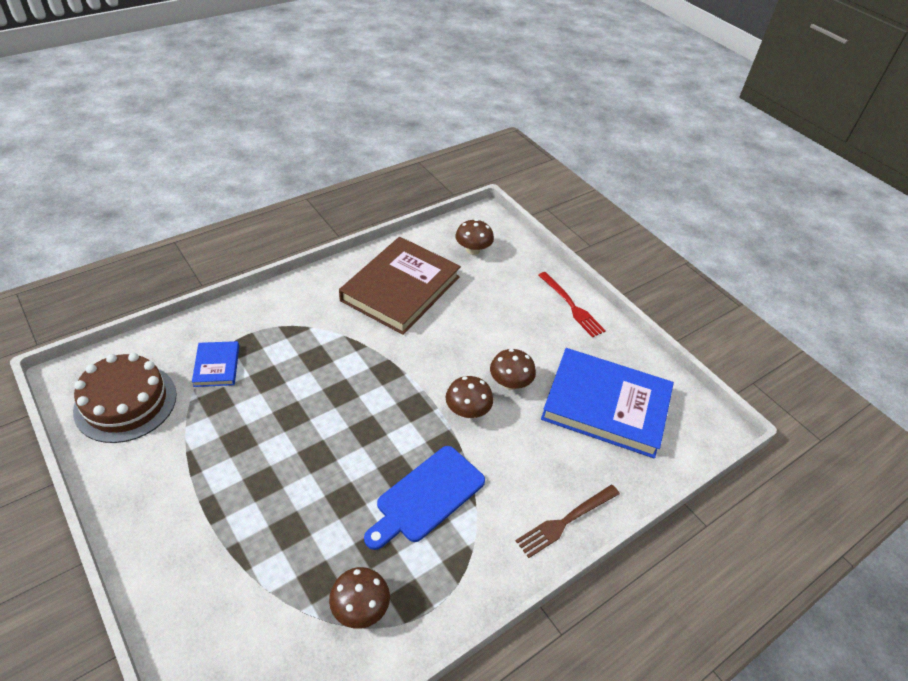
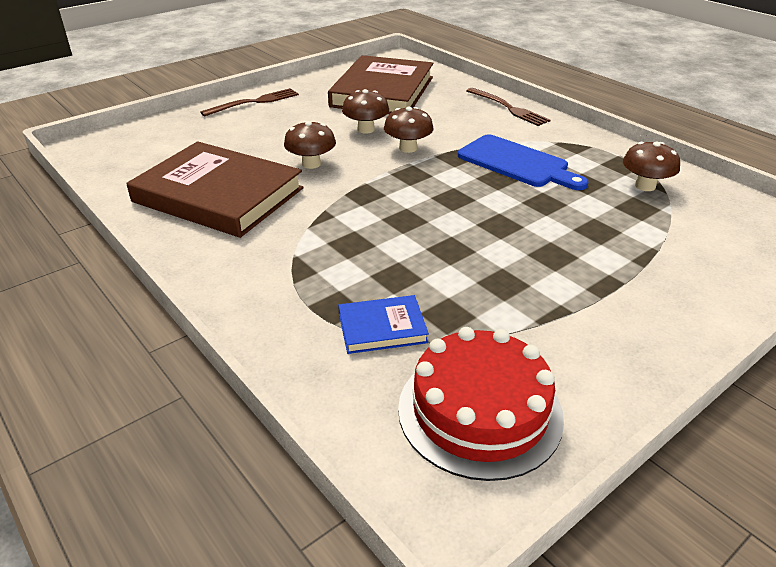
camera: 90 degrees left, 10 degrees down
(125, 402) = (480, 411): brown cake -> red cake
(473, 250) = (149, 153): brown mushroom -> brown mushroom (311, 164)
(572, 306) = (254, 102): red fork -> brown fork
(606, 405) = (382, 91): blue book -> brown book

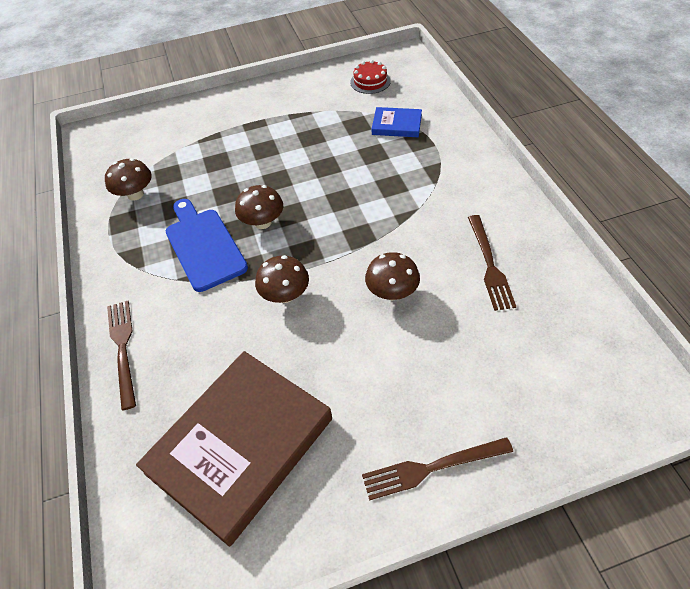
camera: 155 degrees left, 15 degrees up
(218, 195) = (489, 265): brown book -> brown fork
(366, 129) = (310, 345): brown mushroom -> brown mushroom (262, 222)
(480, 411) = (370, 81): red cake -> red cake, size x0.53

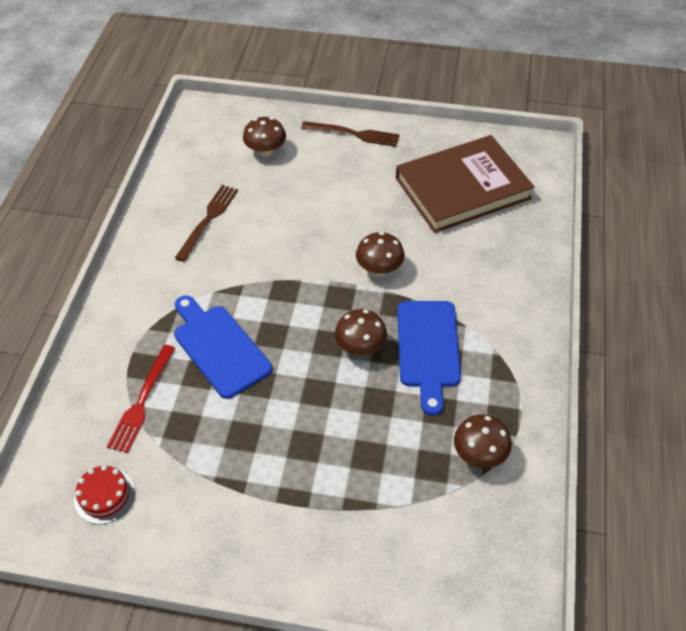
camera: 155 degrees left, 0 degrees up
(123, 348) = (529, 285): brown fork -> none
(375, 174) = (219, 347): none -> blue cutting board
(392, 292) = (296, 233): brown mushroom -> brown mushroom (266, 151)
(396, 125) = (142, 402): blue book -> red fork

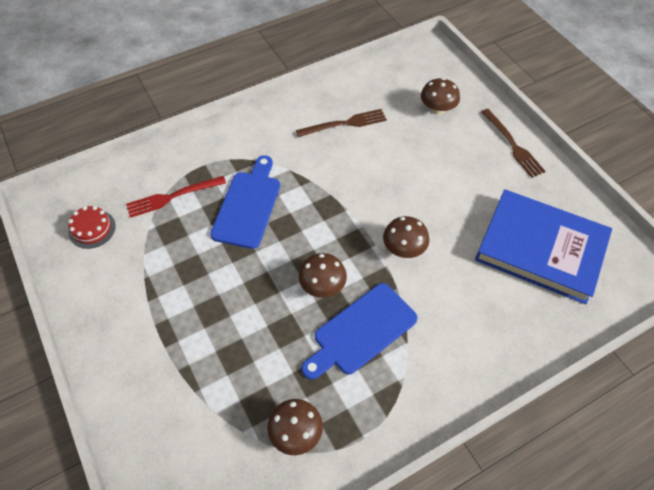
camera: 50 degrees right, 5 degrees up
(462, 188) = (540, 248): brown book -> blue book

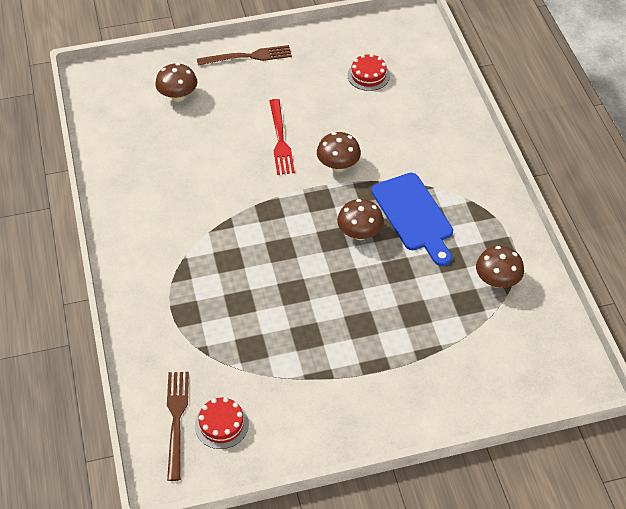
camera: 75 degrees left, 5 degrees down
(172, 197) = (204, 342): red fork -> red fork (280, 140)
(248, 205) = (242, 275): blue cutting board -> none
(345, 124) = (164, 173): brown fork -> brown fork (176, 420)
(540, 248) = (368, 75): blue book -> red cake

